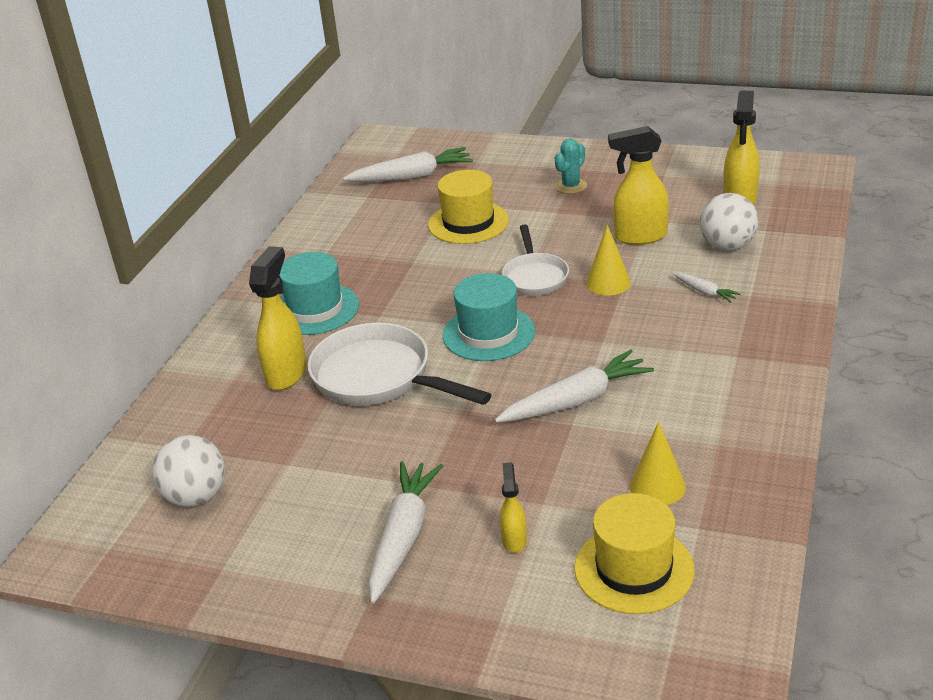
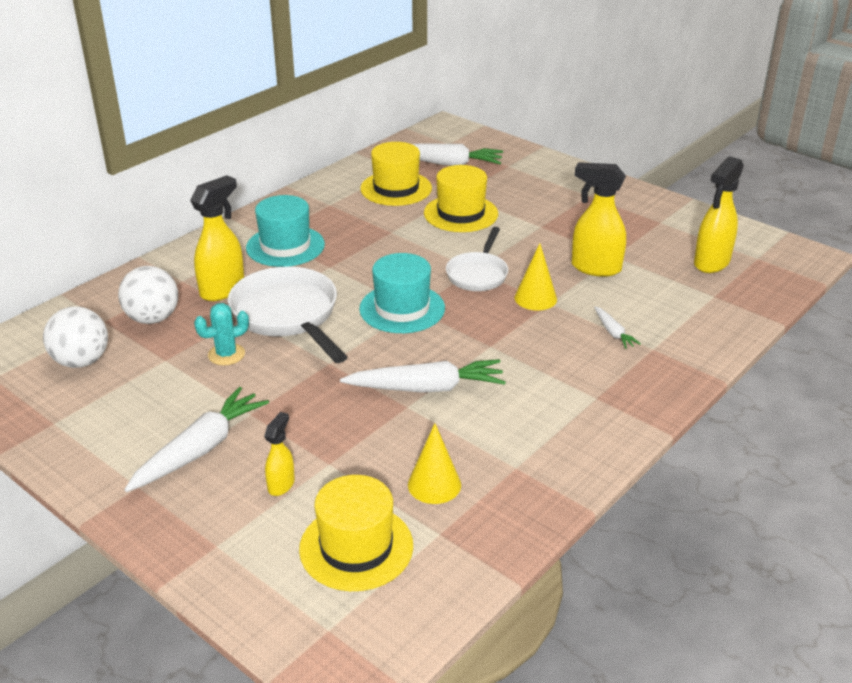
camera: 20 degrees right, 0 degrees up
(381, 217) = (396, 188): none -> yellow hat
(571, 186) = (571, 208): turquoise cactus -> turquoise cactus (226, 354)
(727, 246) = (667, 299): white ball -> white ball (153, 318)

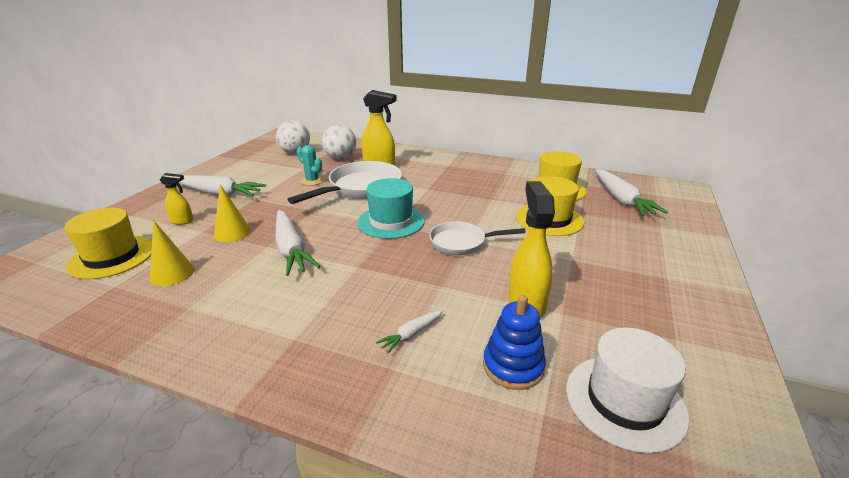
camera: 70 degrees right, 5 degrees down
(285, 246) = (441, 172): turquoise hat -> none
(535, 298) = (444, 277): yellow cone -> yellow cone (232, 233)
(666, 295) = (513, 366): none -> blue stacking toy
(711, 263) = (624, 401): yellow spray bottle -> white hat

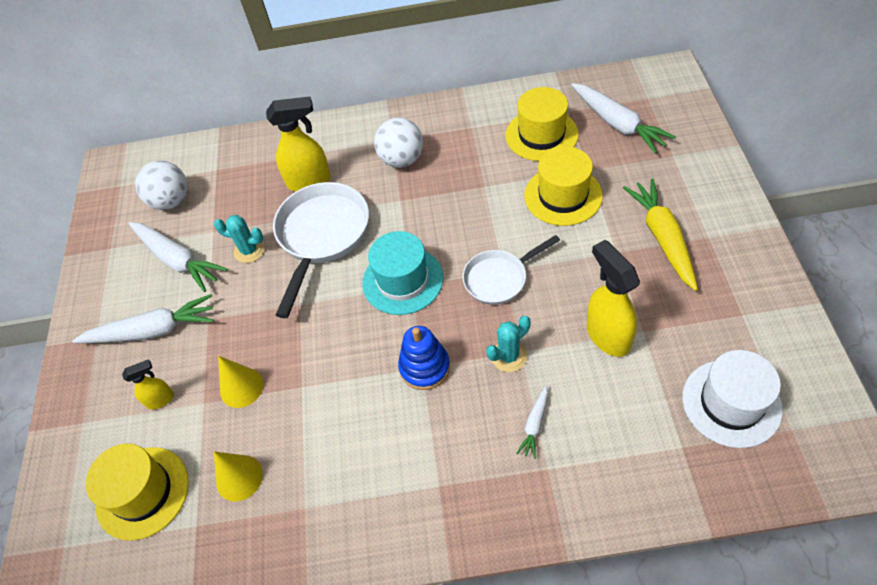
camera: 20 degrees left, 25 degrees up
(291, 249) = (332, 378): white carrot -> white carrot (178, 260)
(340, 158) = (243, 185): white ball -> white ball (402, 159)
(429, 285) = (509, 356): none -> turquoise cactus
(513, 366) = (636, 413): blue stacking toy -> blue stacking toy (424, 367)
(621, 265) = (662, 238): none -> yellow carrot

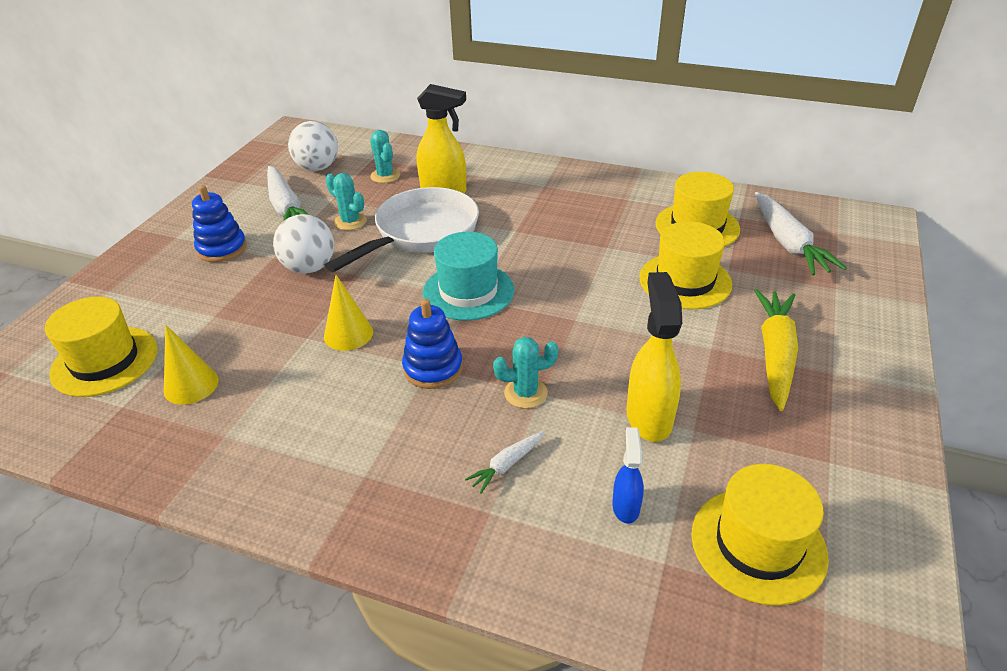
camera: 20 degrees right, 15 degrees down
(152, 330) = (222, 248): white carrot -> blue stacking toy
(161, 399) = (183, 299): yellow spray bottle -> none
(241, 387) = (255, 317): yellow cone -> yellow cone (348, 334)
(243, 185) = (385, 176): none -> turquoise cactus
(402, 159) = (541, 202): white ball -> white ball (309, 268)
(499, 278) = (566, 324): white pan -> none
(634, 417) = (625, 506): none -> blue spray bottle
(731, 403) = (758, 544): white hat -> yellow hat

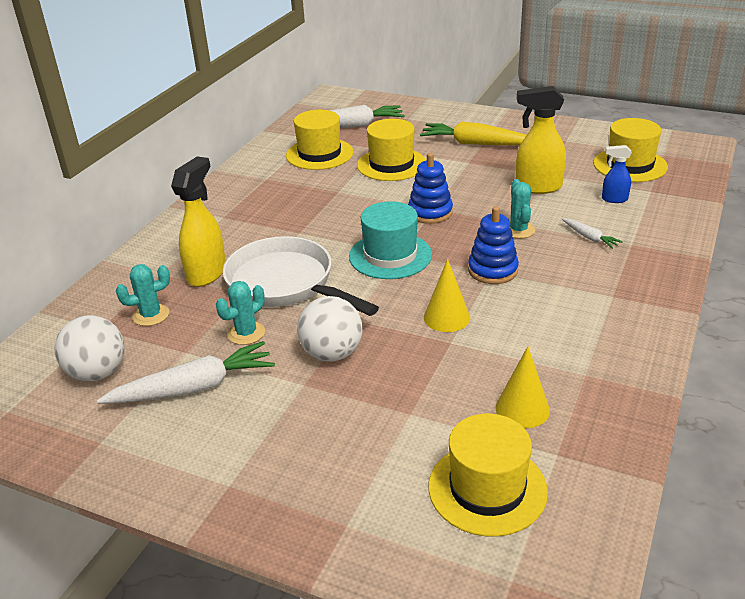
camera: 85 degrees left, 5 degrees down
(222, 248) = (273, 431): blue stacking toy -> blue stacking toy (430, 212)

